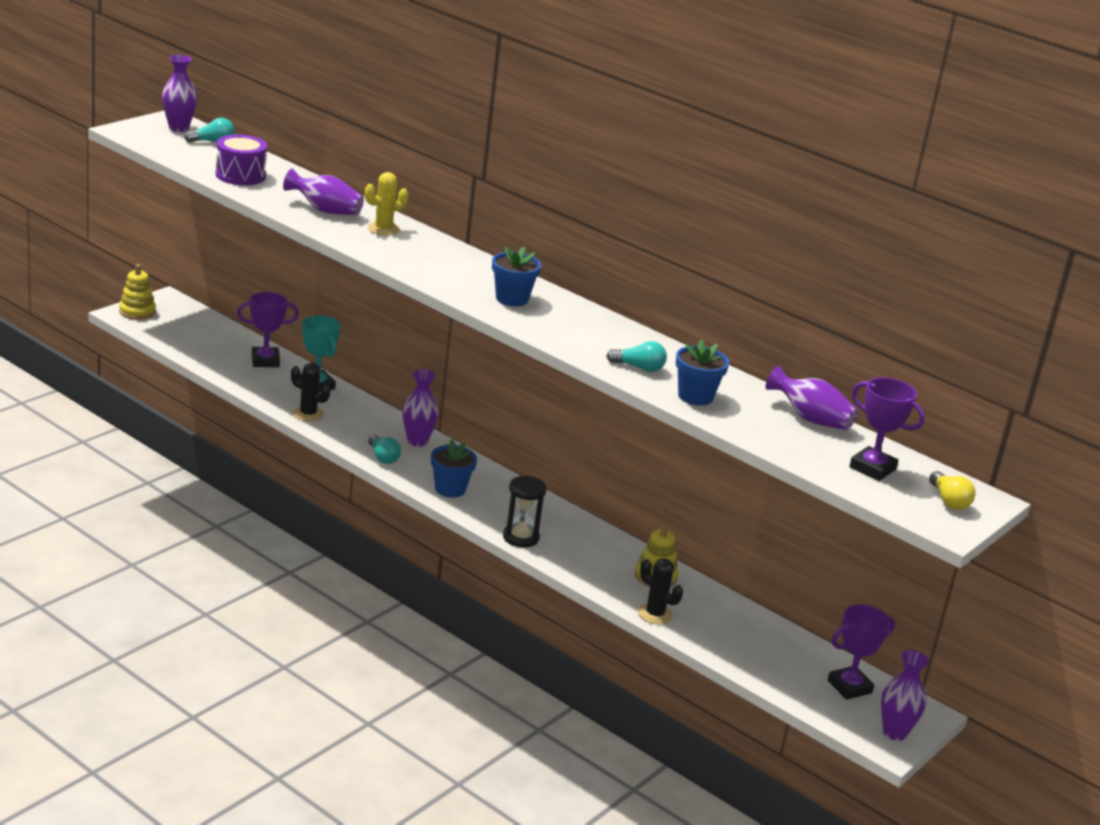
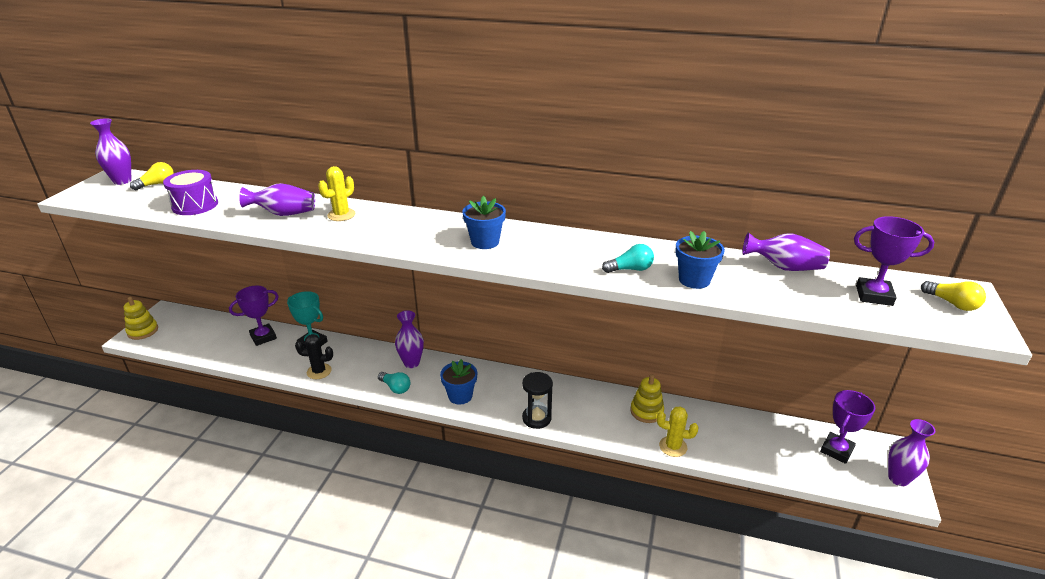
camera: 20 degrees left, 5 degrees up
(212, 142) = (157, 184): turquoise light bulb -> yellow light bulb
(655, 614) = (673, 446): black cactus -> yellow cactus

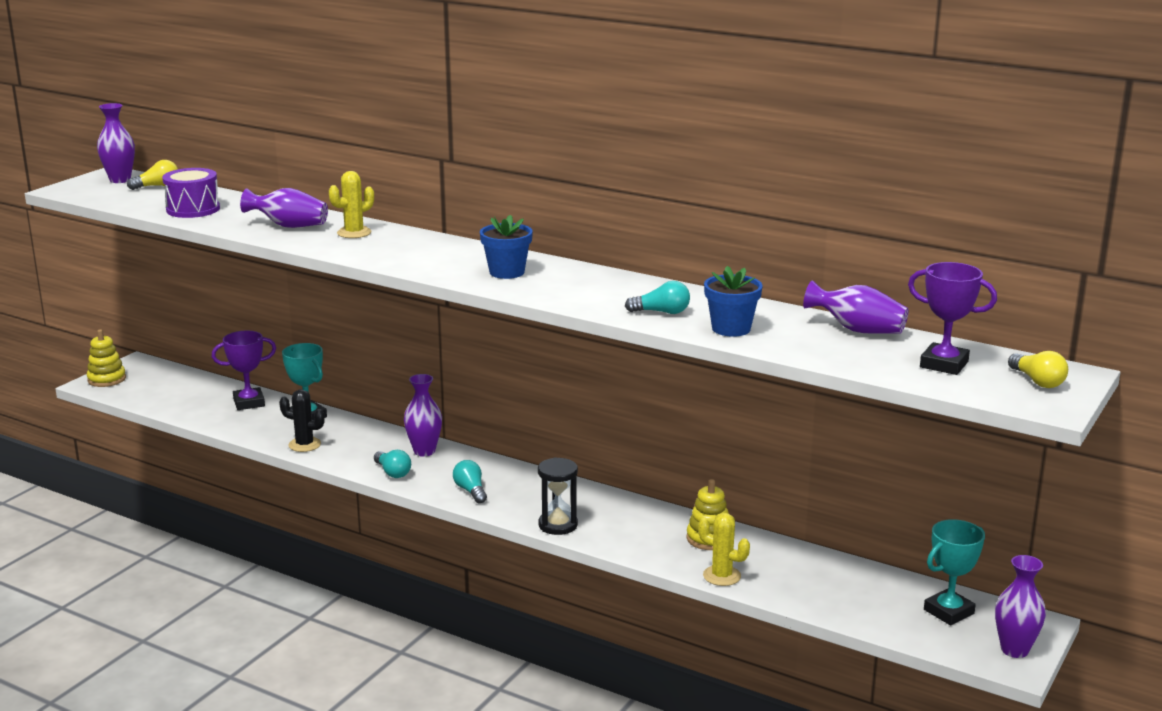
camera: 15 degrees right, 10 degrees down
(460, 396) = (471, 491): blue flower pot -> turquoise light bulb
(836, 450) = (948, 612): purple trophy -> turquoise trophy

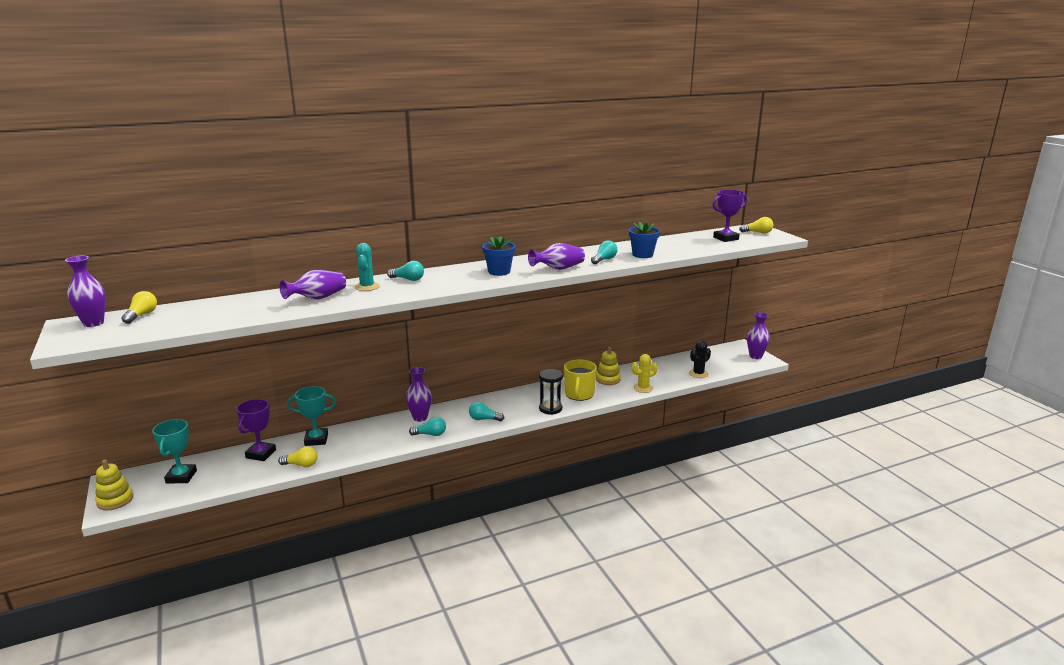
camera: 55 degrees left, 0 degrees up
(193, 209) = (220, 315): purple drum -> none
(249, 431) = (301, 465): none -> yellow light bulb
(304, 445) = (352, 451): black cactus -> black cactus (698, 374)
(354, 233) = (367, 287): yellow cactus -> turquoise cactus
(407, 241) = (408, 279): none -> turquoise light bulb
(629, 532) = (579, 394): none -> yellow mug
(857, 330) = (672, 239): purple vase -> purple vase (558, 269)
(948, 612) = (718, 357): turquoise trophy -> turquoise trophy (181, 477)

